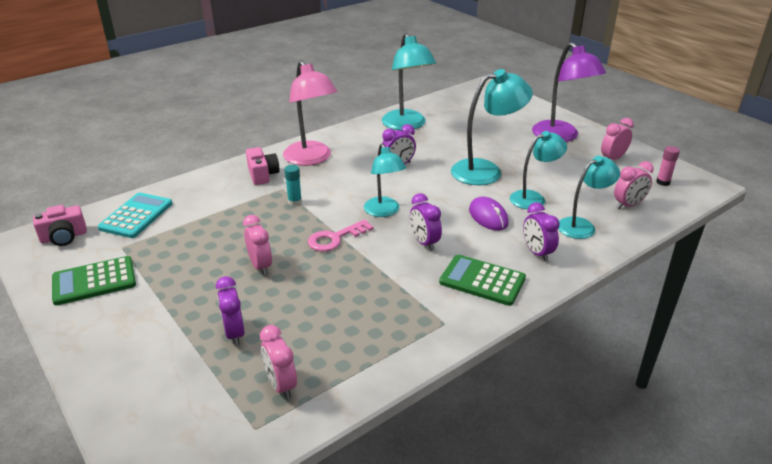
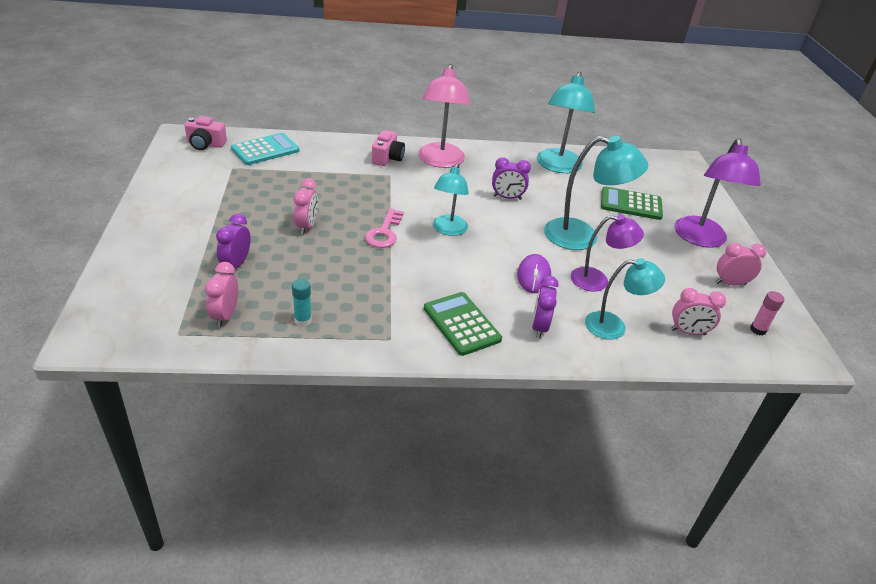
camera: 30 degrees right, 5 degrees up
(94, 281) = (191, 183): green calculator -> green calculator (631, 204)
(295, 202) = (387, 190): turquoise glue stick -> turquoise glue stick (303, 320)
(335, 238) = (384, 232): pink key -> pink key turned 75 degrees counterclockwise
(424, 242) = (451, 270): purple clock -> none
(533, 198) = (597, 281): turquoise lamp -> purple lamp

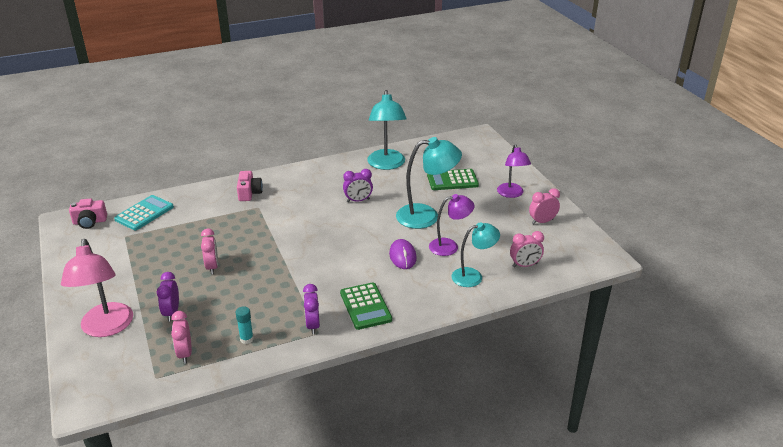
camera: 15 degrees left, 5 degrees down
(384, 232) = (276, 254): pink key -> none
(440, 161) = (293, 185): pink lamp -> pink lamp (106, 328)
(448, 230) = (324, 239): turquoise lamp -> none
(461, 324) = (365, 306): green calculator -> green calculator turned 150 degrees counterclockwise
(539, 327) = (421, 292): purple clock -> purple clock (313, 325)
(701, 239) = (511, 194): purple lamp -> purple lamp, size x0.65
(758, 330) = (570, 250): pink glue stick -> none

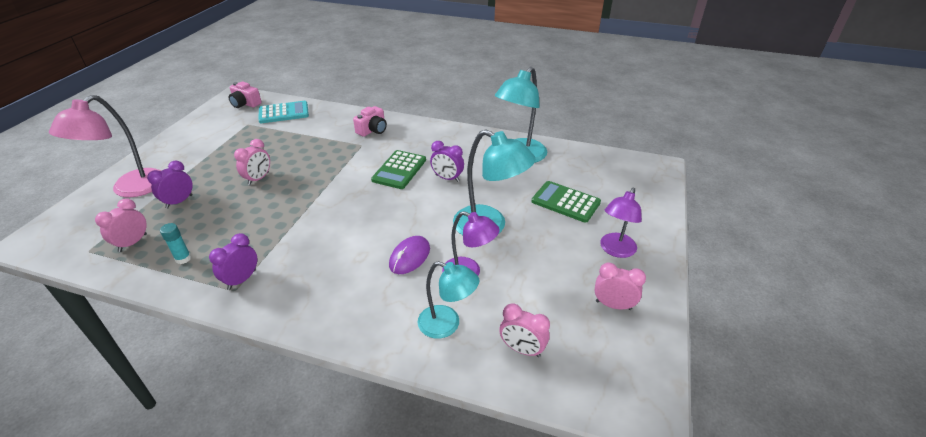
camera: 40 degrees right, 5 degrees up
(365, 306) = (306, 290): green calculator -> green calculator (399, 170)

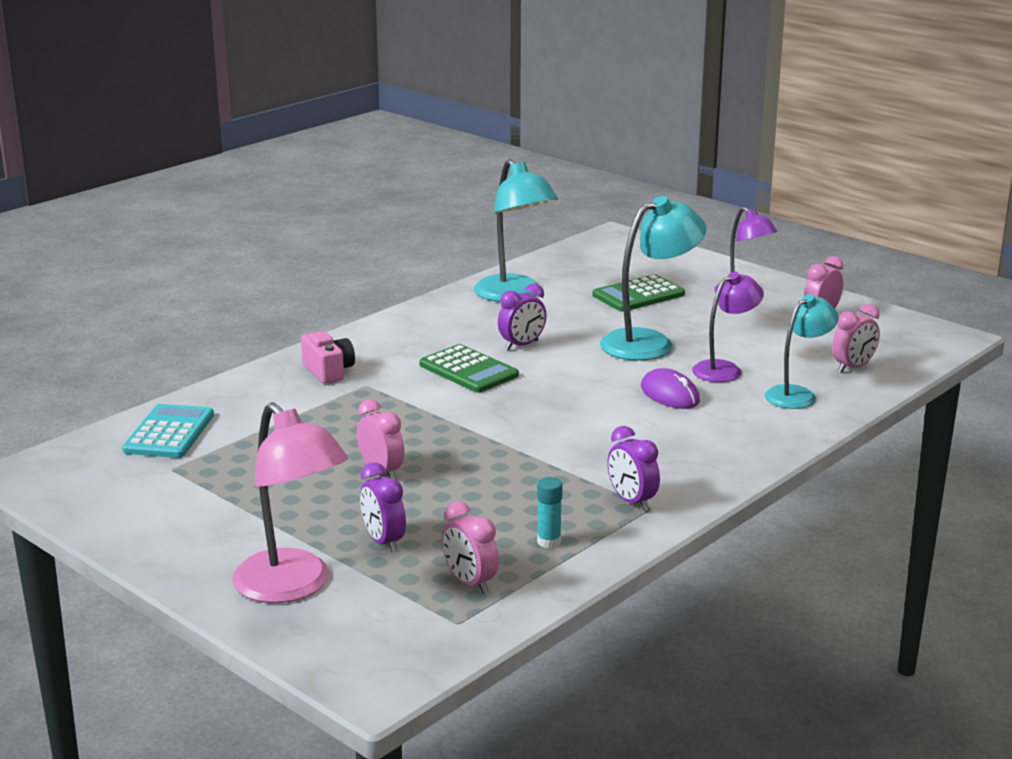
camera: 65 degrees left, 15 degrees down
(245, 104) = (78, 465): pink camera -> none

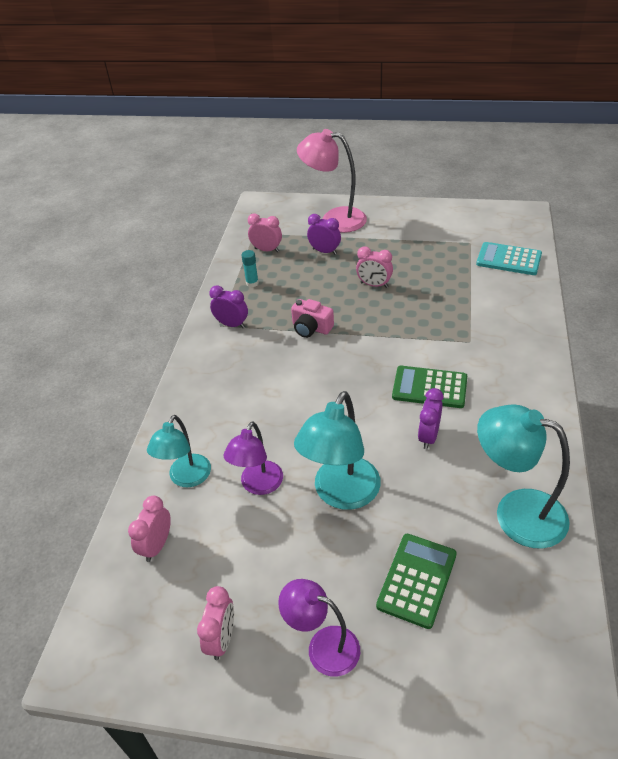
camera: 150 degrees right, 20 degrees up
(169, 433) = (508, 259): turquoise calculator -> turquoise calculator turned 135 degrees clockwise
(328, 371) = (509, 342): pink camera -> pink camera (311, 328)
(670, 394) = (276, 430): purple mouse -> none

